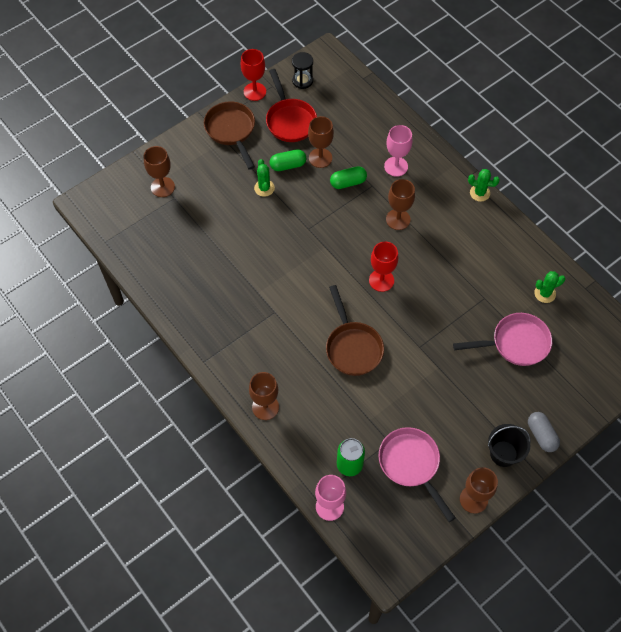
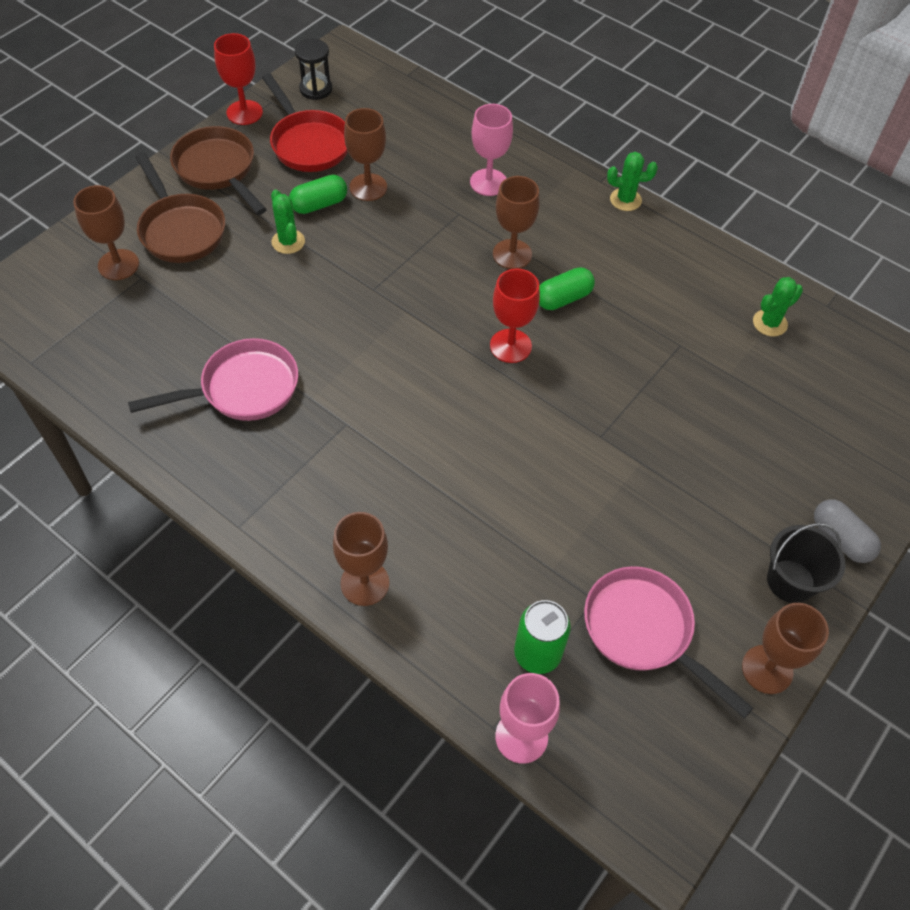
camera: 15 degrees left, 5 degrees down
(348, 182) = (420, 215): green capsule -> green capsule (563, 298)
(352, 347) = (491, 456): brown pan -> brown pan (181, 230)
(515, 343) = (750, 403): pink pan -> pink pan (242, 389)

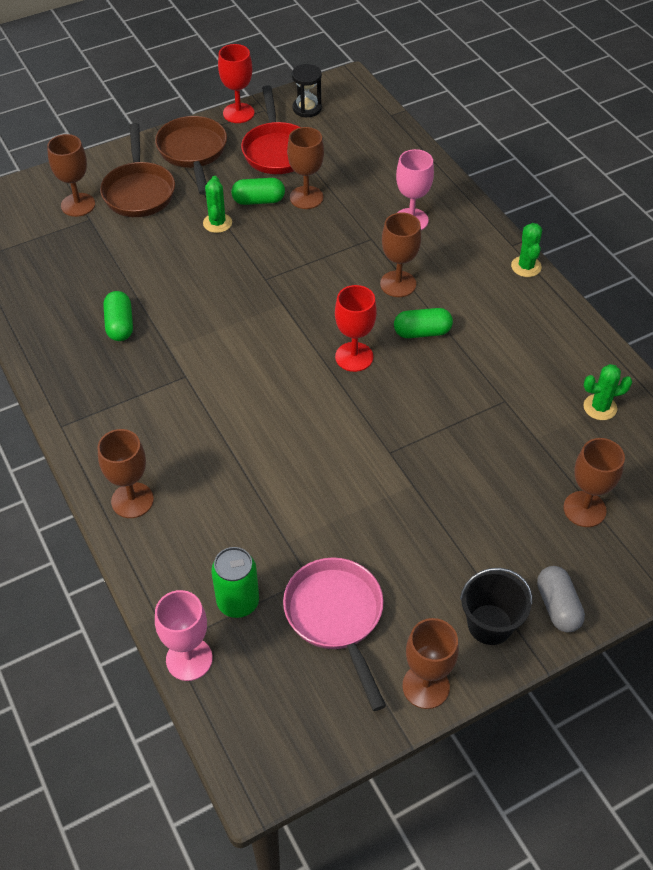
camera: 25 degrees right, 5 degrees down
(242, 389) = (120, 325): pink pan -> green capsule
(625, 200) = (526, 267): green cactus -> green cactus turned 60 degrees clockwise
(811, 431) = (584, 509): none -> brown goblet

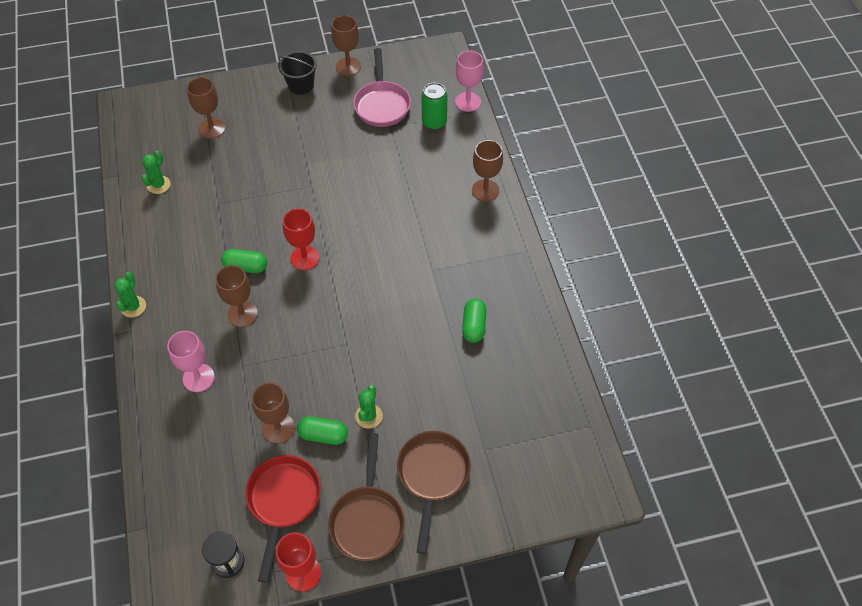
camera: 165 degrees left, 5 degrees up
(78, 205) = (493, 472): brown goblet -> none
(557, 606) = (260, 86): grey capsule -> none
(600, 407) = (158, 185): green cactus -> green cactus turned 75 degrees counterclockwise

